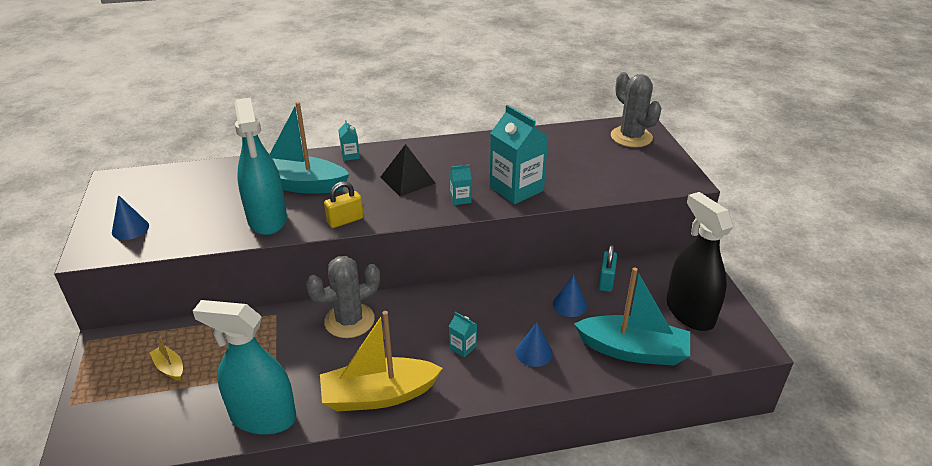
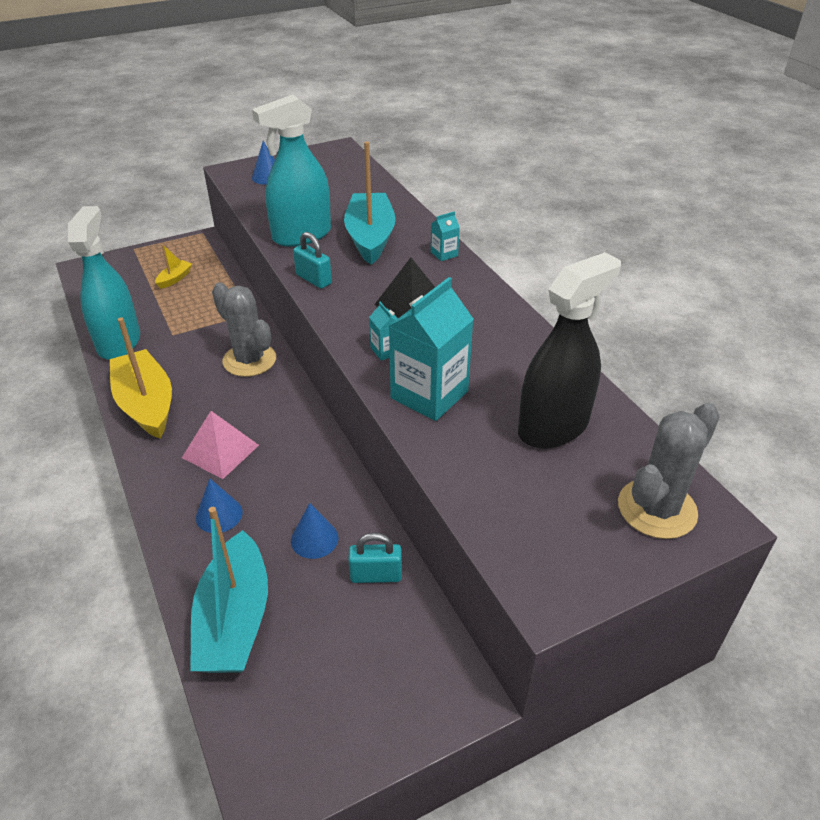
camera: 75 degrees right, 5 degrees up
(345, 220) = (313, 279): yellow padlock -> turquoise padlock
(463, 347) = (220, 451): turquoise carton -> pink pyramid
(689, 312) = (329, 692): black spray bottle -> black spray bottle (553, 426)

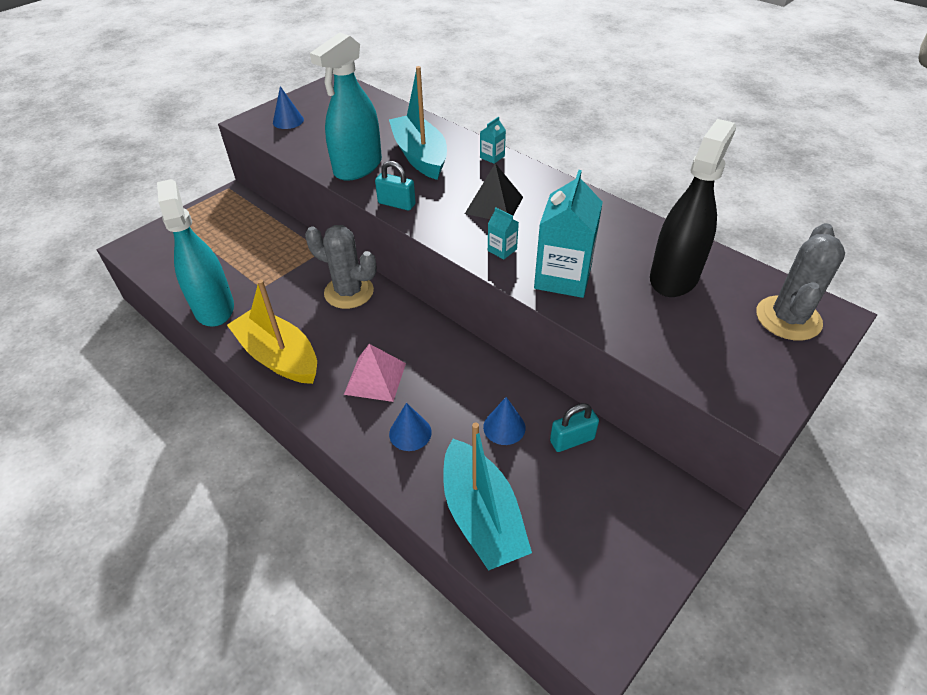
camera: 20 degrees left, 5 degrees up
(175, 279) = (229, 236): yellow boat -> none

